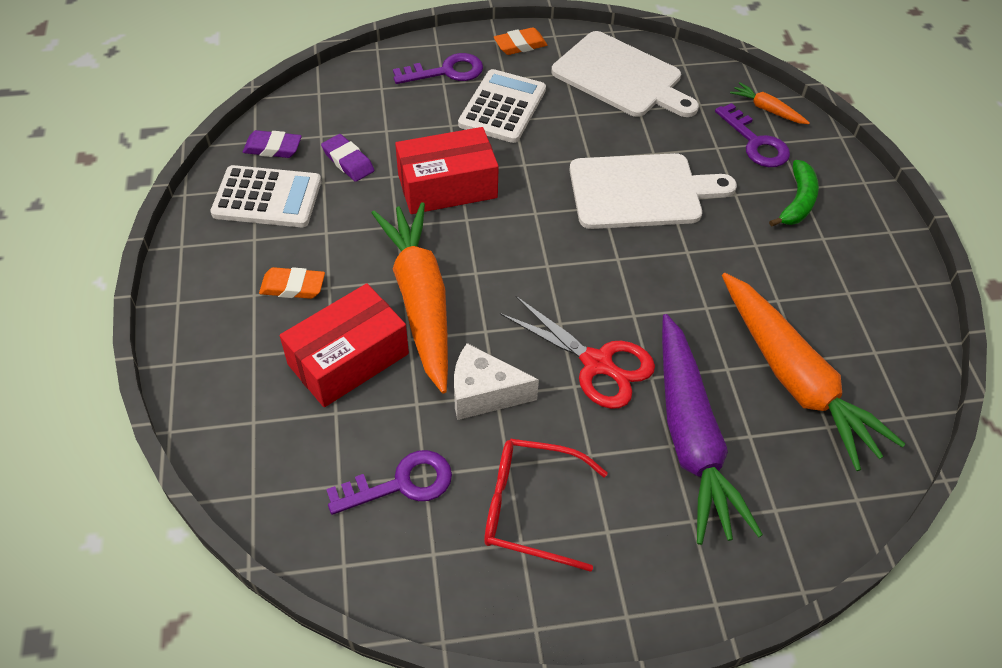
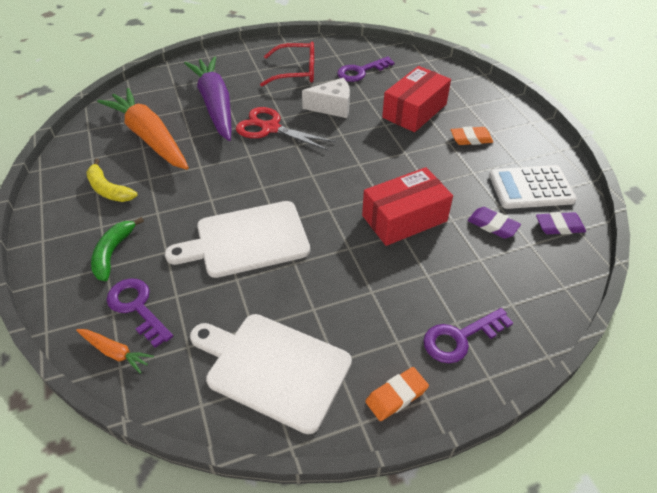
camera: 170 degrees right, 5 degrees down
(420, 300) = (388, 143): orange carrot -> none
(502, 107) = (387, 303): white calculator -> none
(830, 290) = (108, 189): none -> yellow banana

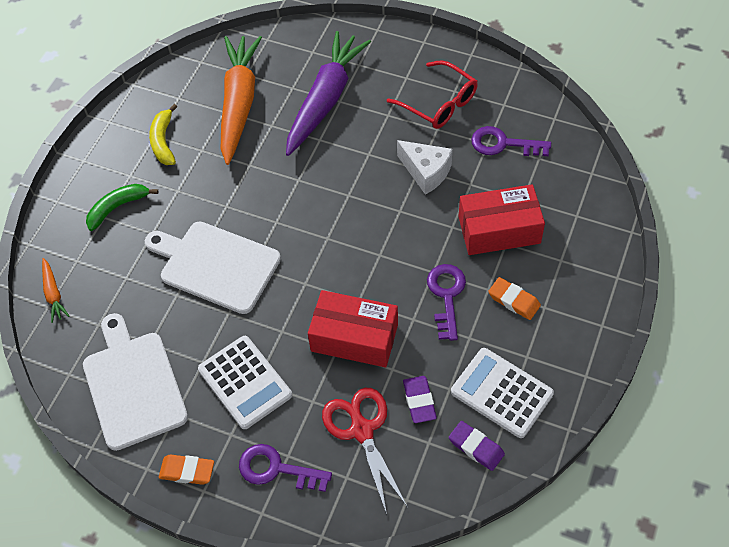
camera: 45 degrees right, 10 degrees up
(137, 307) = (94, 268): purple key -> purple key (446, 296)
(270, 128) = (345, 160): red scissors -> red scissors (361, 430)
(363, 299) = (245, 382): none -> white calculator

